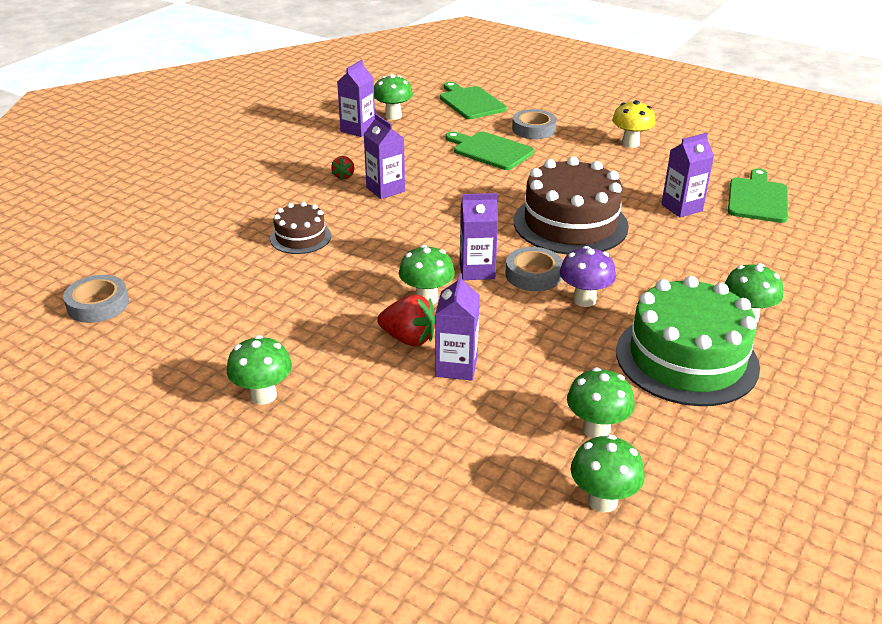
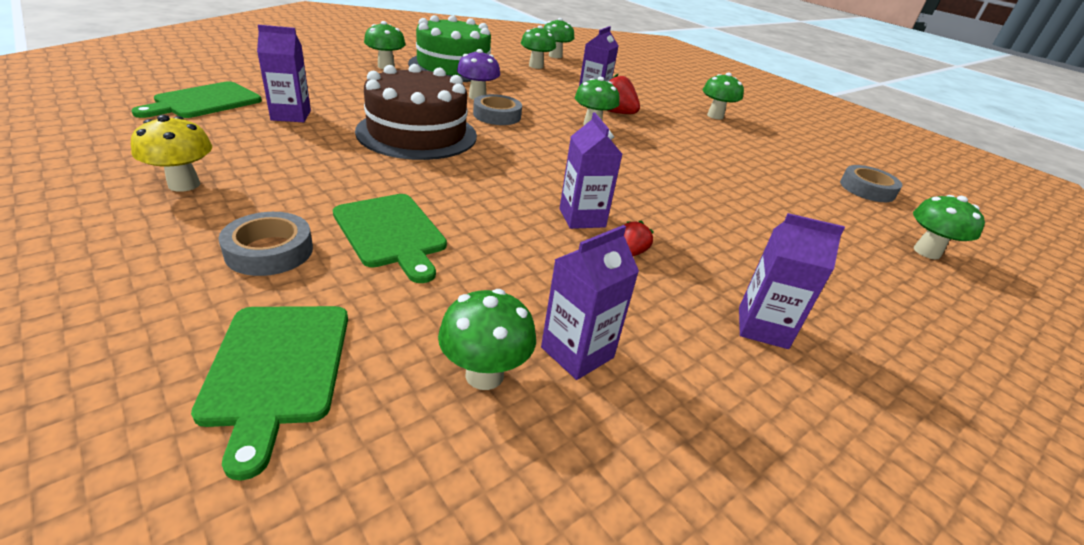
camera: 165 degrees left, 0 degrees up
(96, 239) = (926, 252): none -> green mushroom
(300, 237) = (693, 193): brown cake -> none
(477, 270) = (539, 129): purple carton -> purple carton (762, 327)

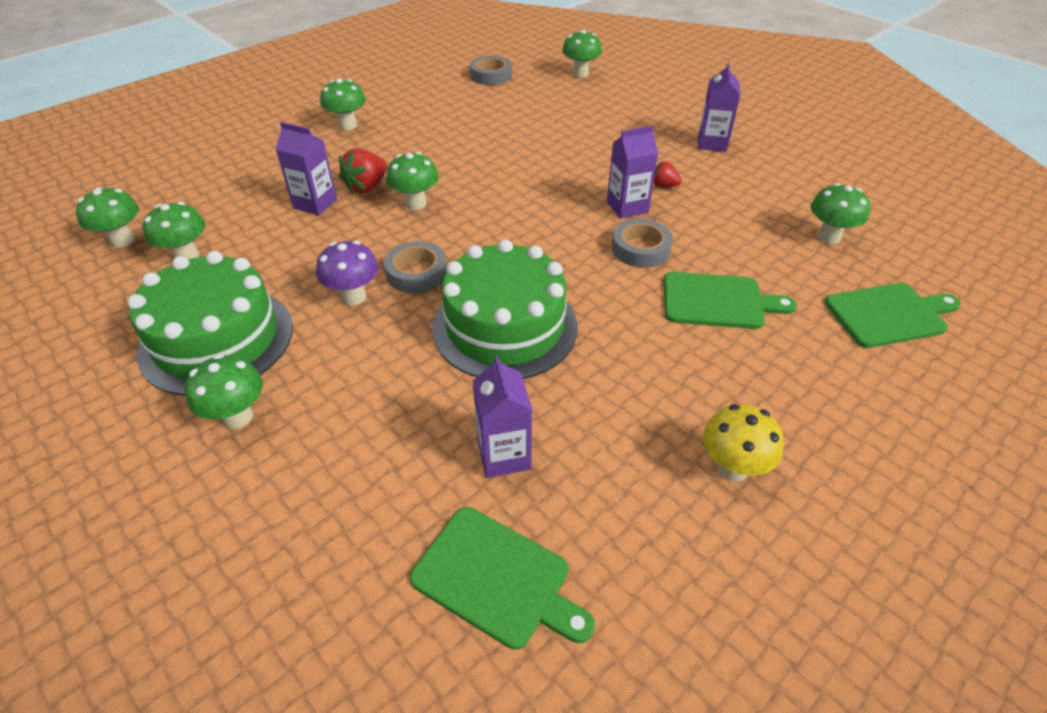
camera: 90 degrees left, 10 degrees up
(269, 251) = (789, 361): grey tape -> grey tape (640, 249)
(391, 233) = (718, 301): green cutting board -> green cutting board turned 45 degrees clockwise
(417, 133) = (505, 326): brown cake -> green cake
(577, 352) = (785, 206): purple carton -> none

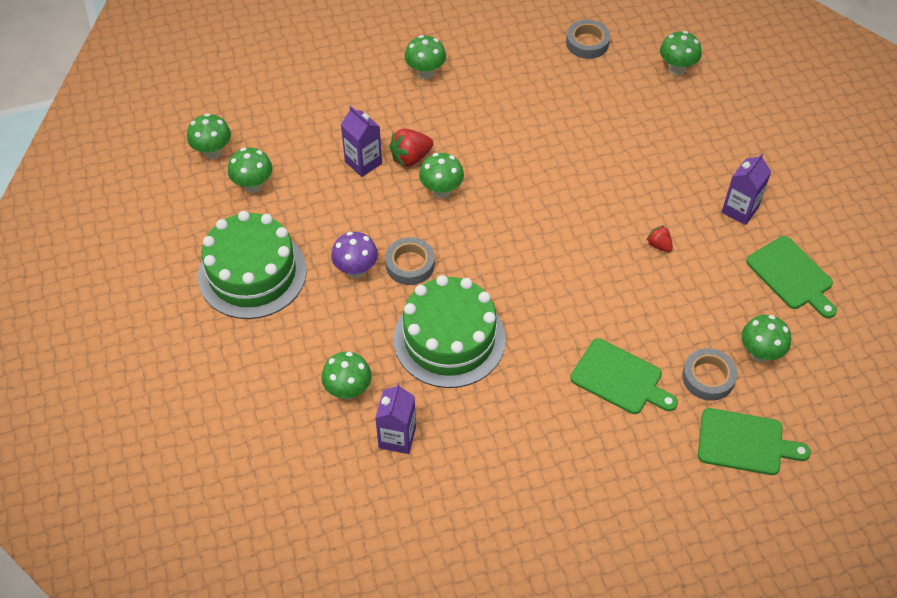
camera: 25 degrees right, 10 degrees up
(238, 417) = (247, 342): green mushroom -> green mushroom (348, 390)
(497, 579) = (354, 511): green cutting board -> green cutting board (792, 276)
(627, 207) = (611, 258): purple carton -> none
(640, 249) = (594, 306): grey tape -> grey tape (708, 377)
(732, 468) = (536, 507): yellow mushroom -> none

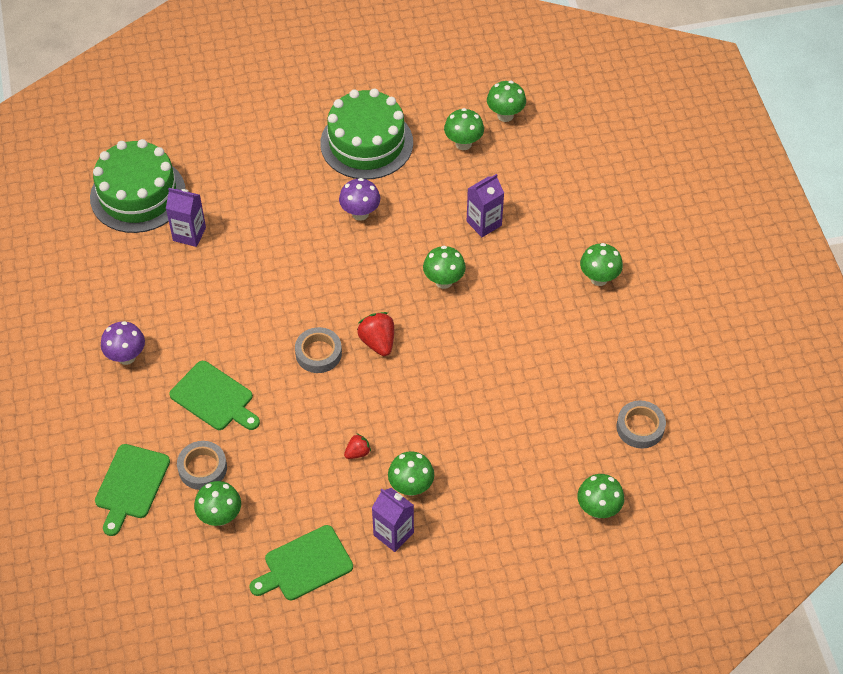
camera: 95 degrees right, 0 degrees up
(348, 390) = (239, 204): green mushroom -> green mushroom (411, 487)
(410, 158) = (487, 260): red strawberry -> red strawberry (378, 342)
(410, 264) = (361, 252): grey tape -> grey tape (318, 353)
(449, 339) = (277, 275): green cake -> green cake (138, 195)
(582, 476) = (126, 357): none -> purple mushroom
(620, 378) = (214, 398): green cutting board -> green cutting board turned 90 degrees counterclockwise

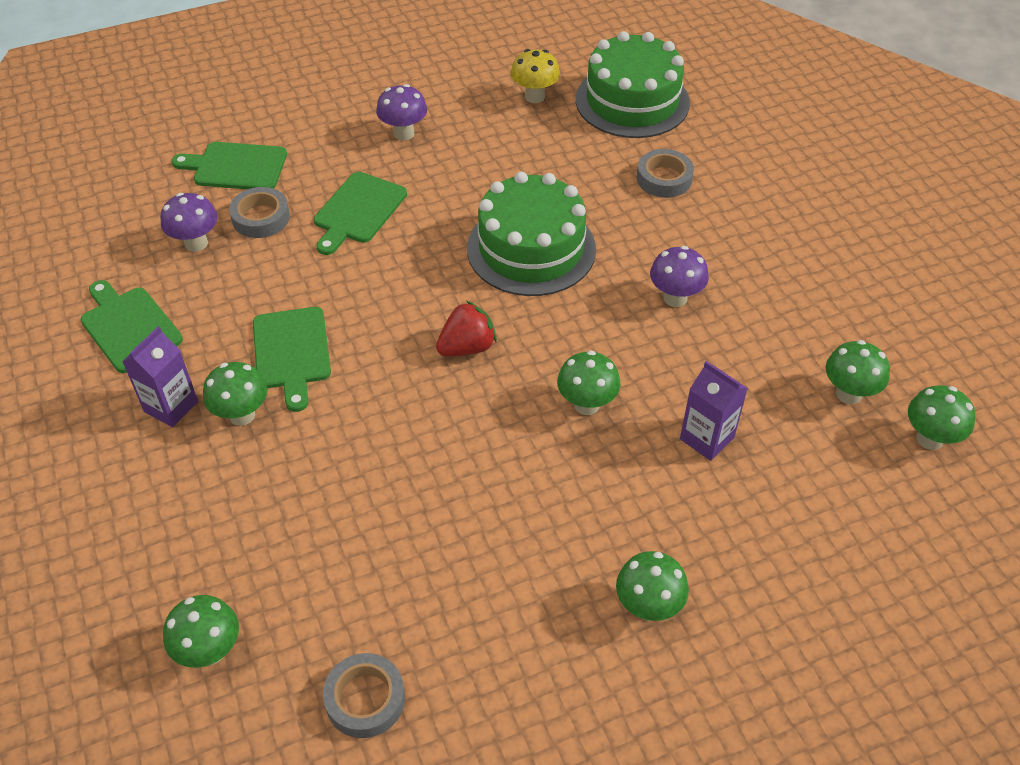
camera: 80 degrees right, 5 degrees down
(109, 258) = (534, 96): none -> yellow mushroom
(189, 234) = (589, 150): purple carton -> none
(220, 517) = (196, 243): green mushroom -> purple mushroom
(318, 353) = (438, 291): grey tape -> grey tape (664, 178)
(357, 452) = (292, 352): red strawberry -> green cutting board
(366, 143) = (800, 286): green cake -> green cake (531, 248)

